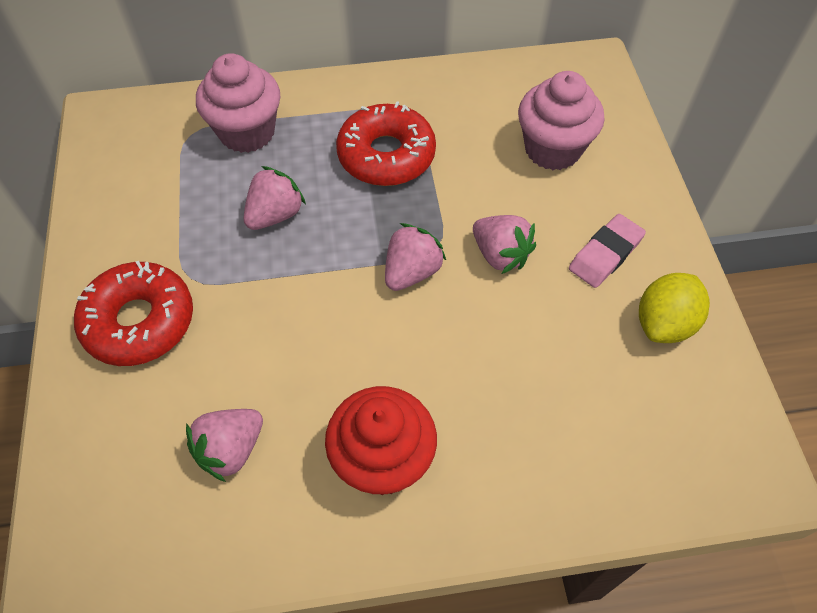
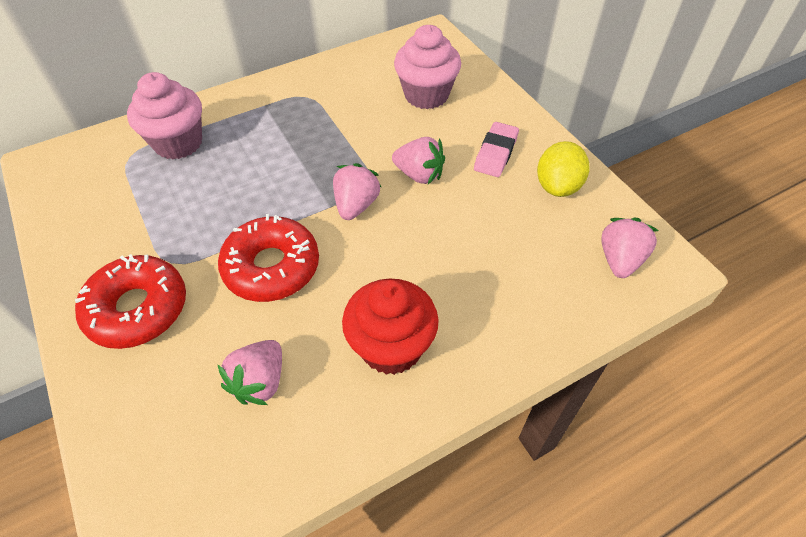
camera: 20 degrees left, 5 degrees down
(275, 215) = (227, 195): pink strawberry -> pink strawberry (620, 260)
(386, 155) = (301, 130): red donut -> red donut (272, 267)

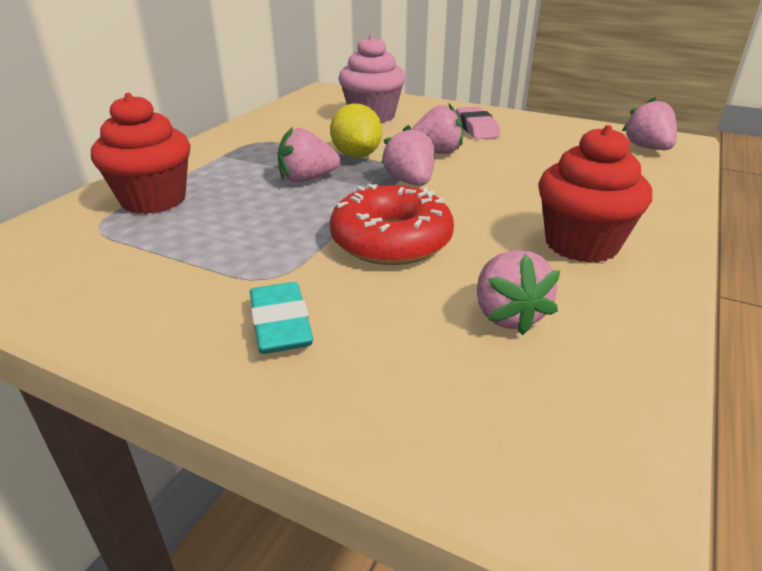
camera: 35 degrees left, 20 degrees down
(138, 309) = (281, 325): red donut -> turquoise eraser
(178, 143) = (154, 200): pink cupcake -> red cupcake
(290, 165) = (307, 179): none -> pink strawberry
(557, 186) = (547, 130): yellow lemon -> yellow lemon (356, 155)

